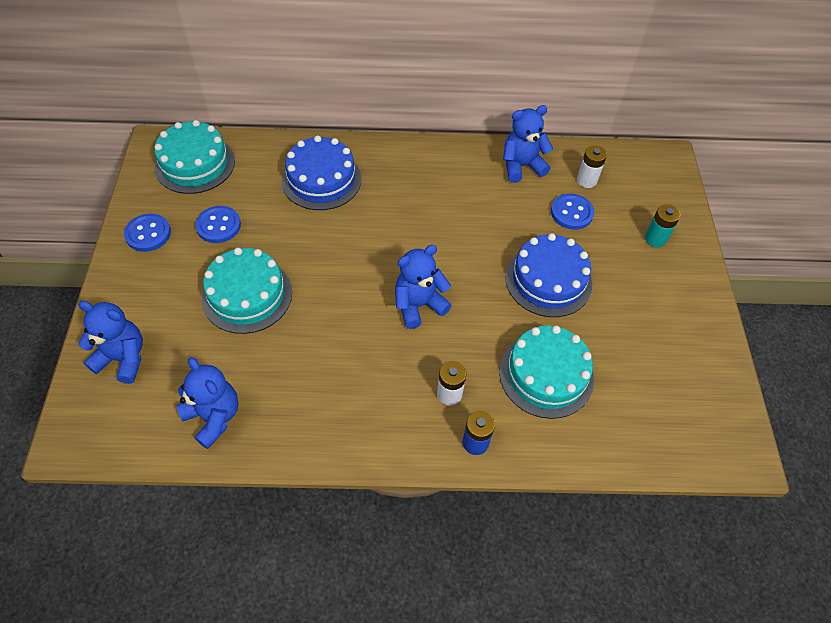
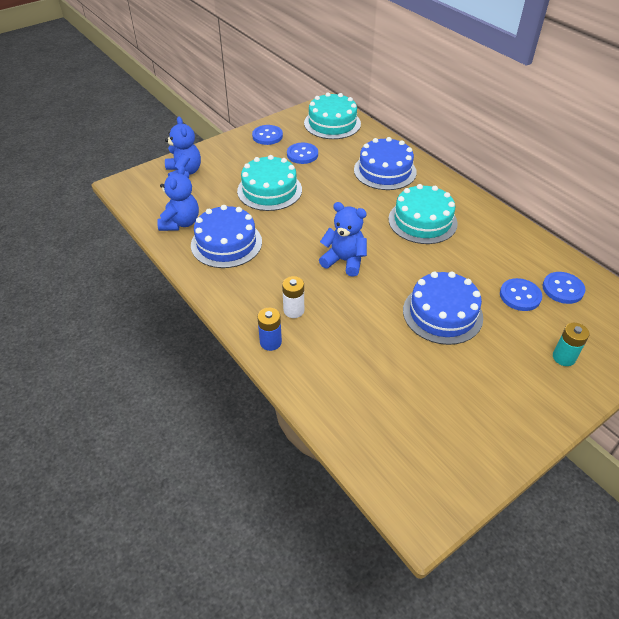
camera: 55 degrees right, 10 degrees down
(294, 391) = (226, 243): none -> blue cake
(521, 166) = (524, 248): blue teddy bear -> none
(546, 374) = (361, 352): turquoise cake -> turquoise cake (422, 221)
(586, 180) = (563, 289): white battery -> blue button

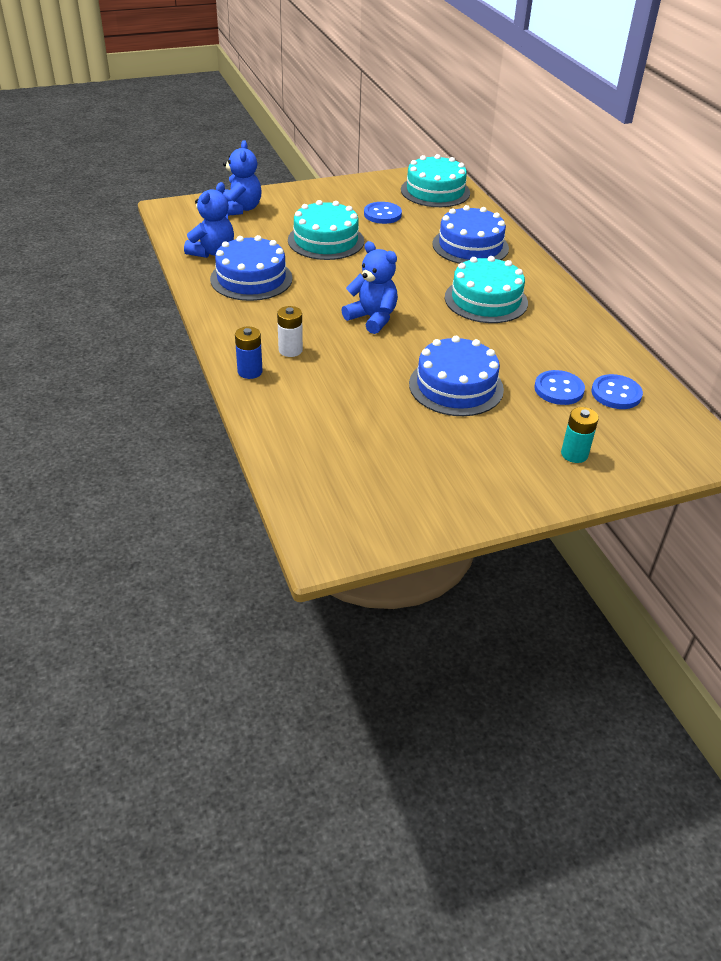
camera: 15 degrees right, 5 degrees down
(267, 136) = (352, 191): blue button -> none

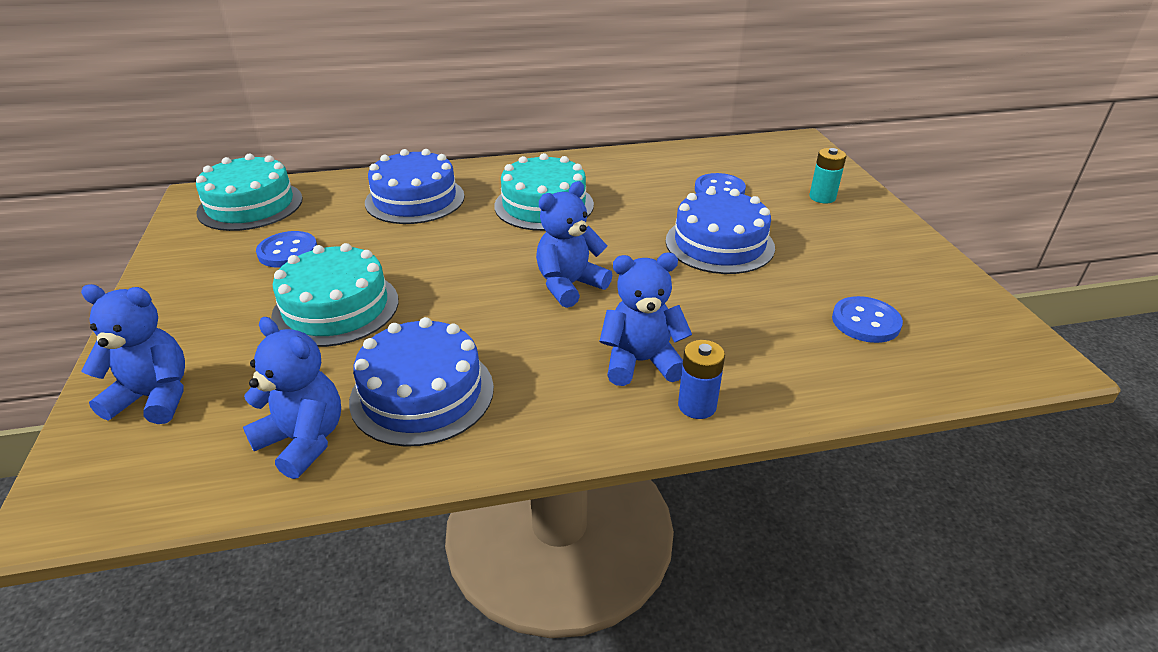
camera: 80 degrees left, 5 degrees down
(290, 350) = (641, 362): white battery -> blue teddy bear
(616, 394) = (723, 165): blue button -> blue button (865, 322)

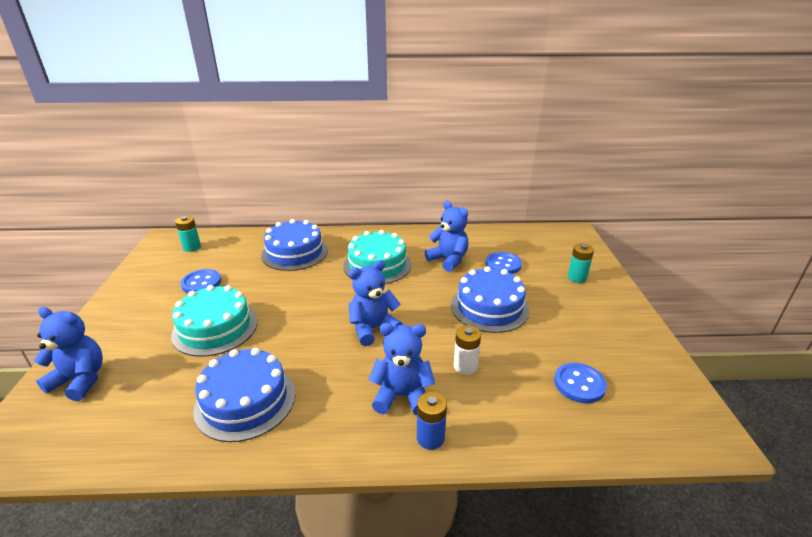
camera: 10 degrees right, 5 degrees down
(250, 205) = (192, 247): turquoise cake -> turquoise battery
(303, 441) = (156, 426): blue teddy bear -> blue teddy bear (448, 260)
(712, 318) = (465, 366): none -> white battery

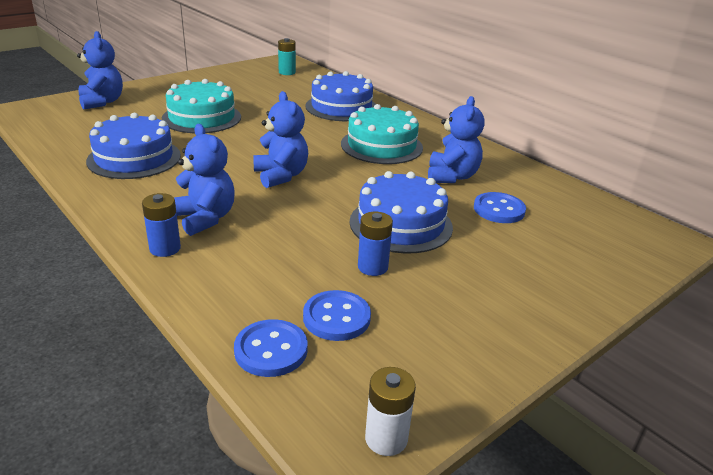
camera: 50 degrees right, 0 degrees up
(201, 283) = (248, 93): blue button -> blue button (271, 350)
(373, 329) = (281, 176): blue teddy bear -> blue teddy bear turned 45 degrees clockwise
(465, 366) = (283, 238): white battery -> white battery (386, 438)
(532, 343) = (372, 267): none -> blue battery
(577, 277) = (558, 267): turquoise battery -> none

